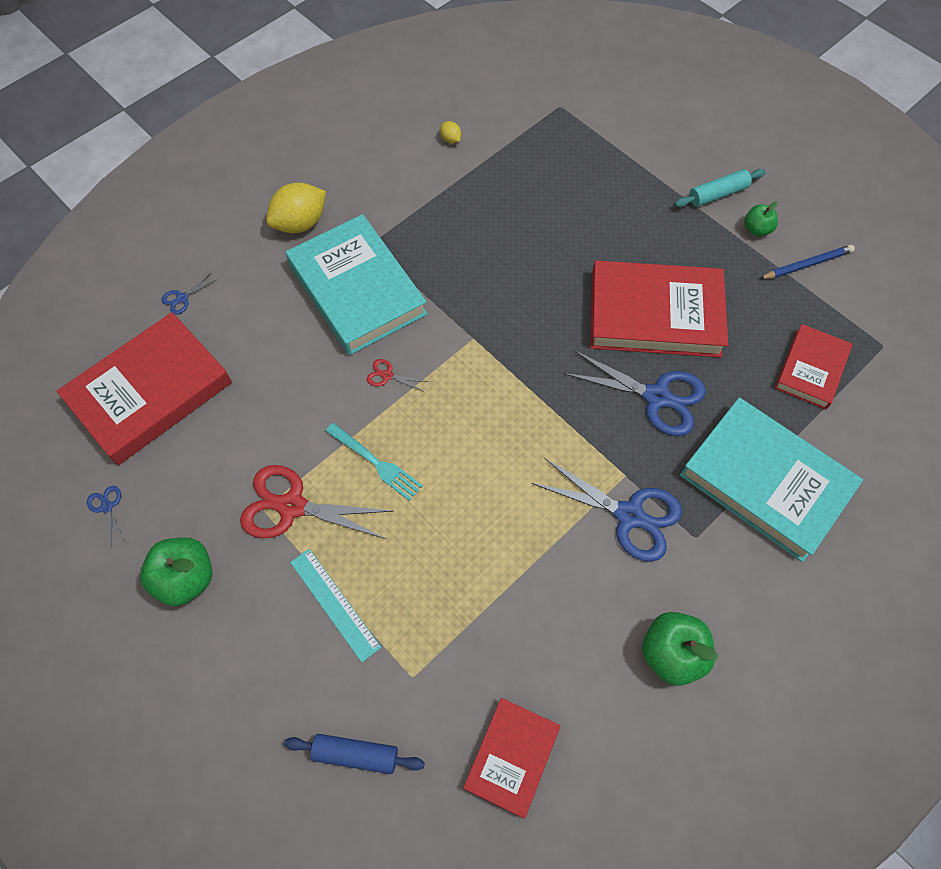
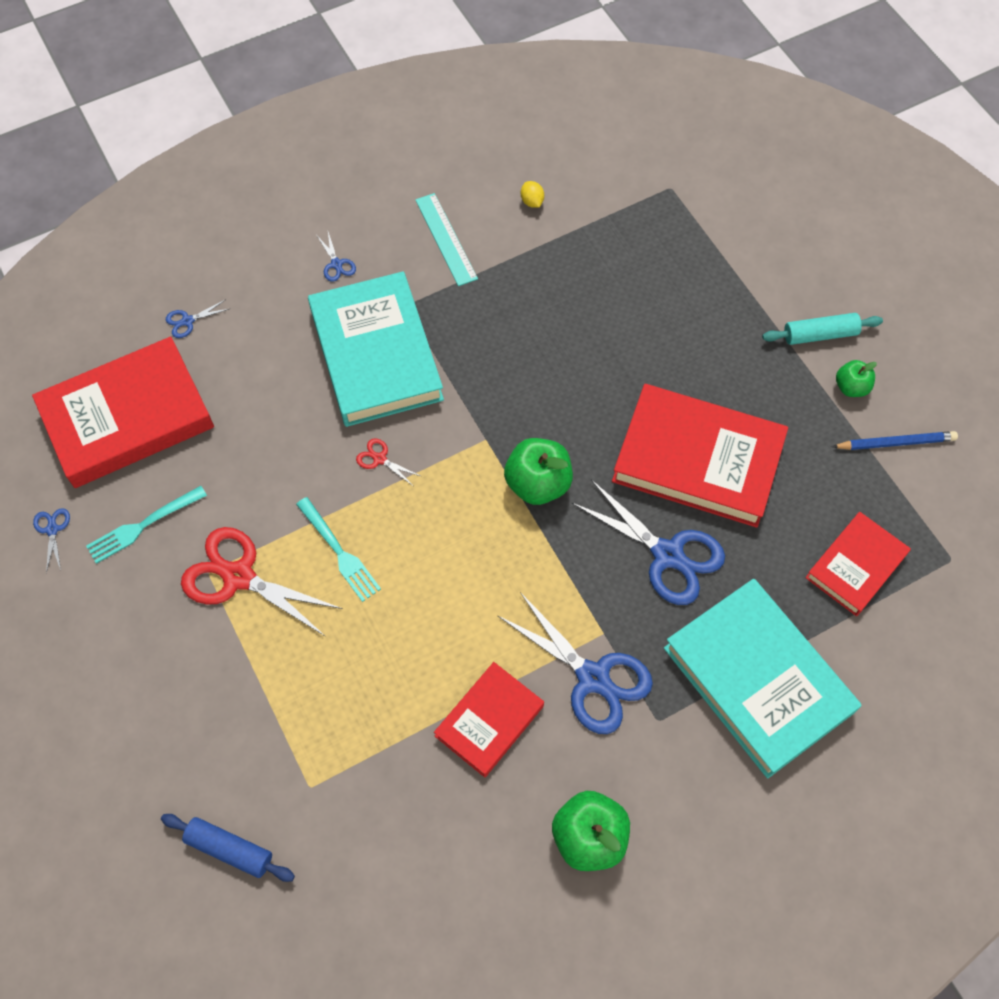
camera: 15 degrees right, 0 degrees up
(186, 578) = (111, 624): green apple -> green apple (538, 484)
(191, 483) = (143, 525): none -> turquoise fork
(300, 223) = (336, 264): yellow lemon -> blue scissors
(335, 604) = (253, 690): turquoise ruler -> turquoise ruler (446, 239)
(511, 757) = (386, 896): red book -> red book (489, 721)

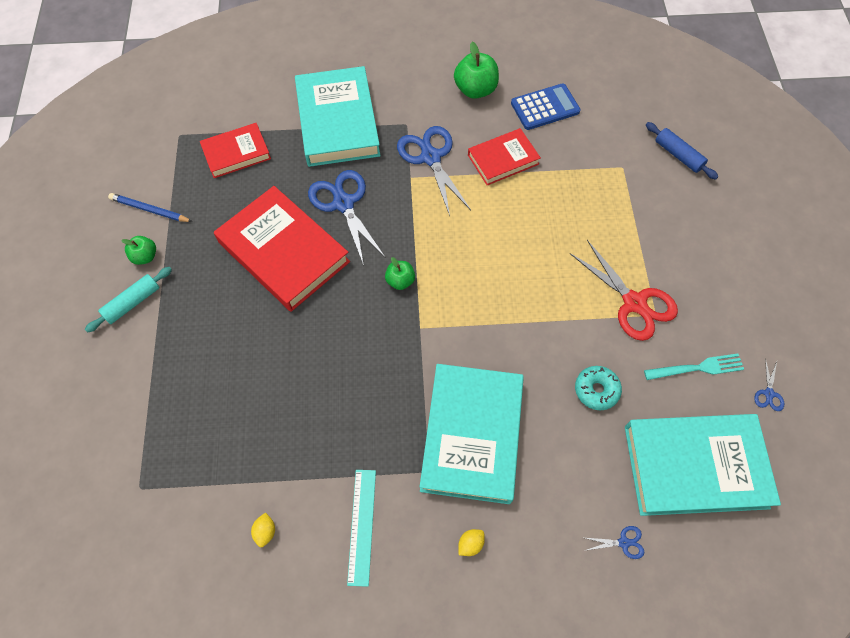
camera: 155 degrees left, 0 degrees up
(127, 417) = (695, 466): red book -> turquoise book
(256, 452) = (596, 390): none -> turquoise donut
(336, 264) = (470, 544): blue scissors -> yellow lemon
(339, 552) = (558, 291): turquoise fork -> none
(379, 459) = (504, 345): red scissors -> none
(465, 851) = (545, 107): none -> blue calculator
(538, 484) = (400, 281): green apple -> green apple, size x0.58
(819, 334) = (132, 303): turquoise rolling pin -> turquoise rolling pin turned 60 degrees counterclockwise

